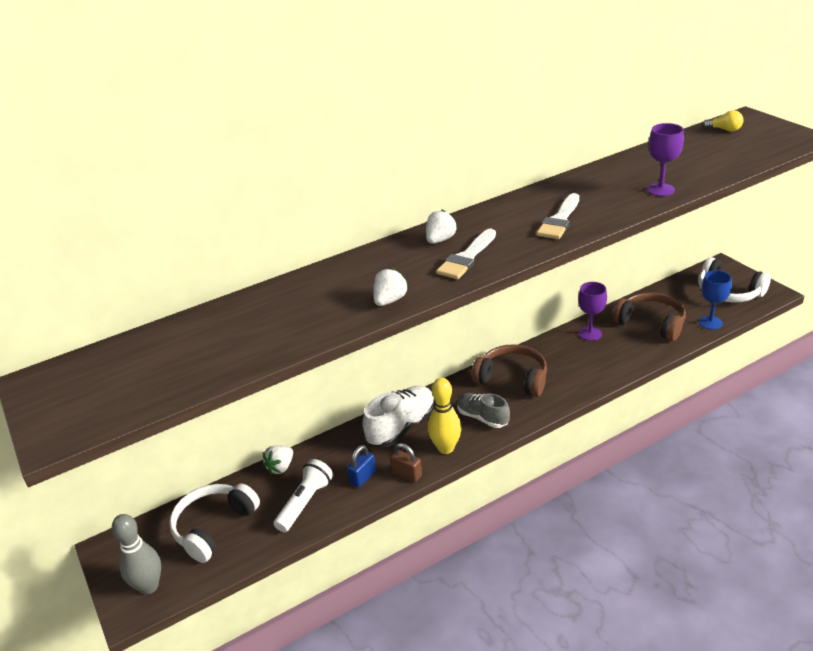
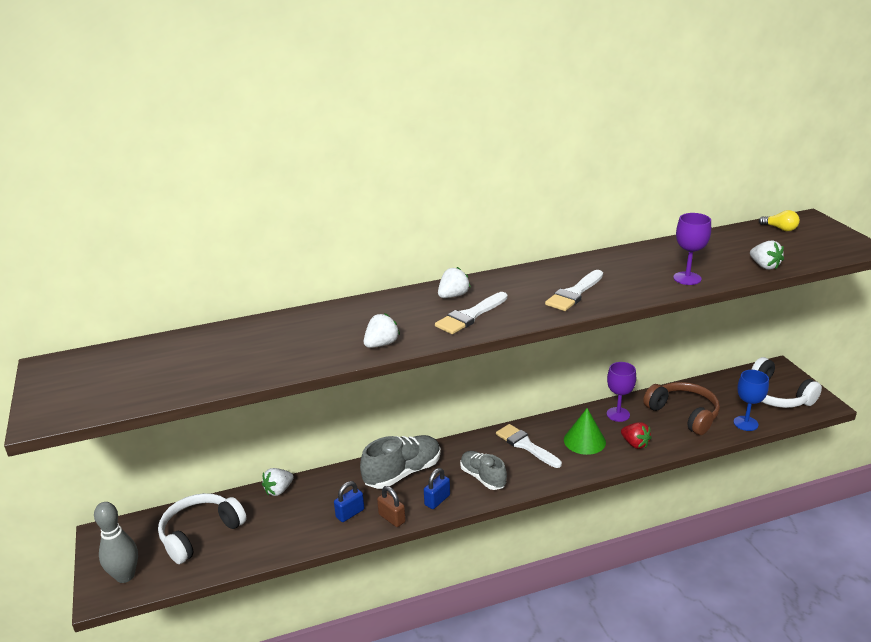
camera: 10 degrees right, 5 degrees down
(305, 503) = (289, 527): white flashlight -> none
(401, 427) = (403, 473): white shoe -> grey shoe
(445, 448) = (437, 500): yellow bowling pin -> blue padlock
(512, 378) = (525, 445): brown headphones -> white brush
(567, 364) = (584, 441): none -> green cone
(616, 359) = (635, 444): none -> red strawberry
(727, 168) = (764, 266): none -> white strawberry

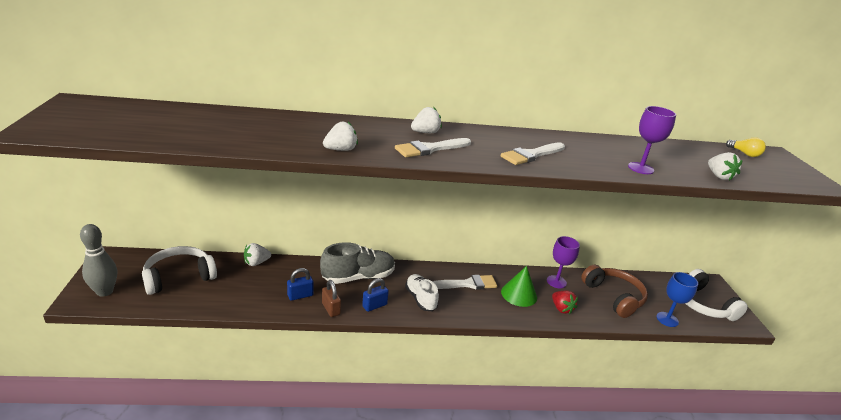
camera: 10 degrees right, 0 degrees up
(483, 477) = (420, 299): grey shoe -> white shoe
(525, 445) = (468, 284): white brush -> white brush turned 105 degrees clockwise

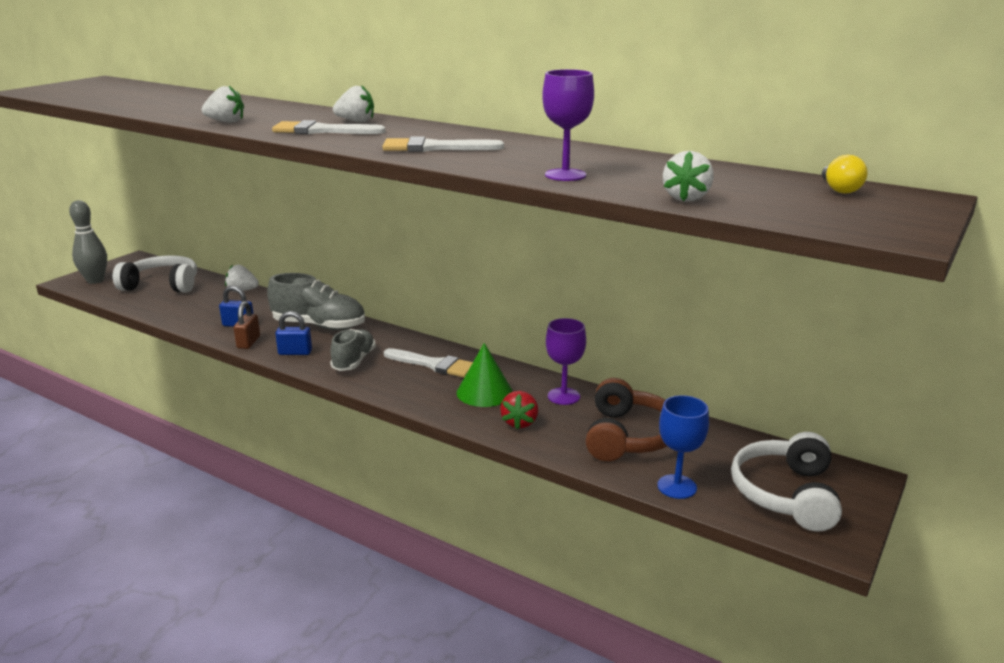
camera: 40 degrees right, 5 degrees down
(420, 299) = (354, 361): white shoe -> grey shoe

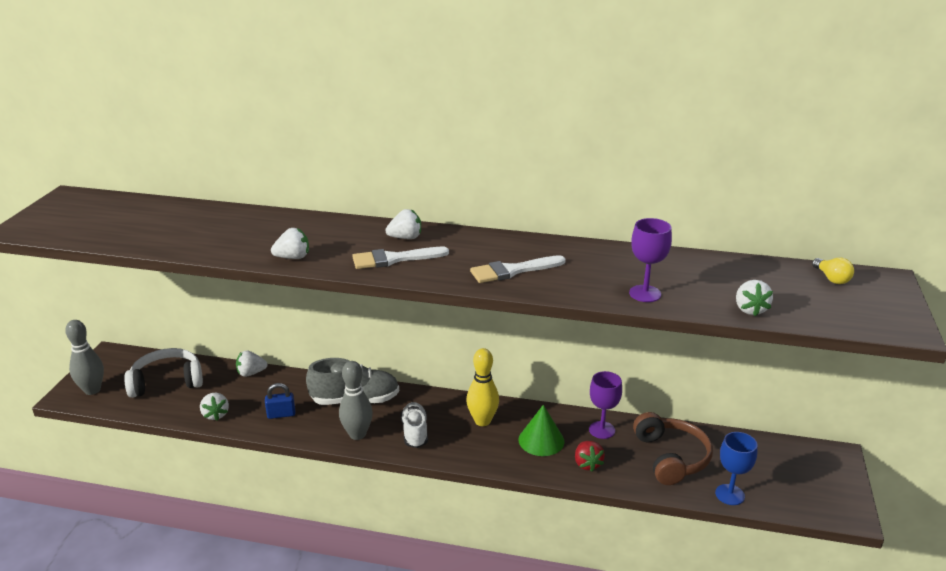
camera: 20 degrees left, 5 degrees up
(179, 315) = (215, 414): none -> white strawberry
(248, 342) = (307, 433): brown padlock -> none
(295, 352) = (357, 434): blue padlock -> grey bowling pin
(354, 361) = (415, 432): grey shoe -> white shoe
(434, 365) = (482, 421): white brush -> yellow bowling pin
(786, 494) = (799, 482): white headphones -> none

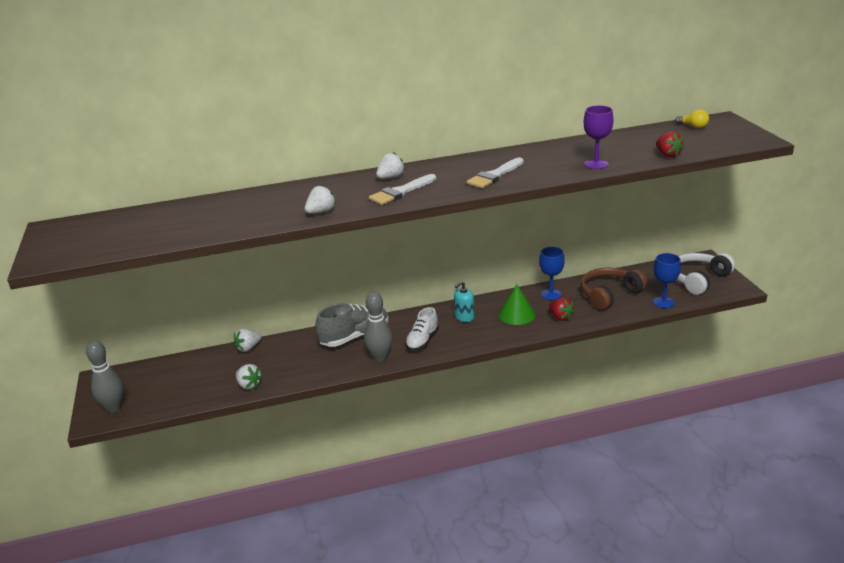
camera: 25 degrees left, 0 degrees up
(167, 382) = (179, 378): white headphones -> white headphones (698, 279)
(281, 414) = (305, 366): blue padlock -> none
(415, 432) = (422, 341): white shoe -> white shoe turned 120 degrees counterclockwise
(482, 421) = (464, 317): yellow bowling pin -> turquoise soap dispenser
(602, 430) = (551, 294): purple goblet -> blue goblet
(671, 457) = (609, 295): brown headphones -> brown headphones turned 90 degrees counterclockwise
(750, 309) = (668, 155): white strawberry -> red strawberry

